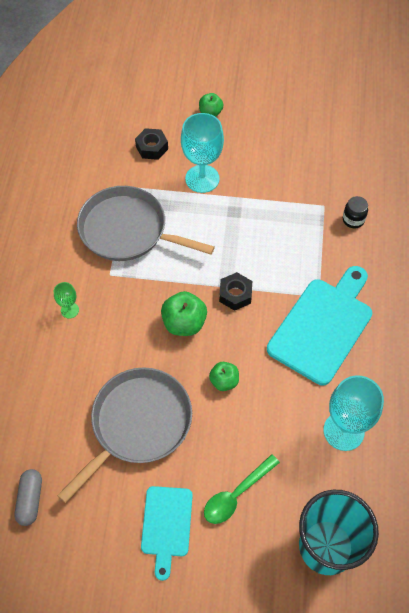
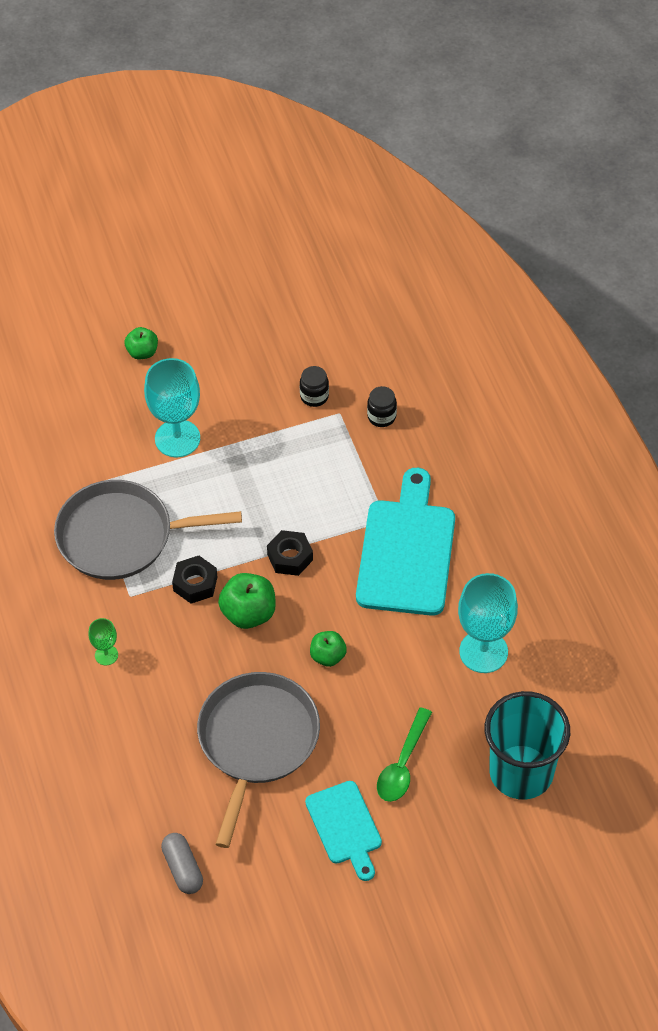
camera: 25 degrees left, 5 degrees down
(152, 147) = (93, 424): black nut -> black nut (195, 583)
(312, 187) = (314, 396): none -> black jar

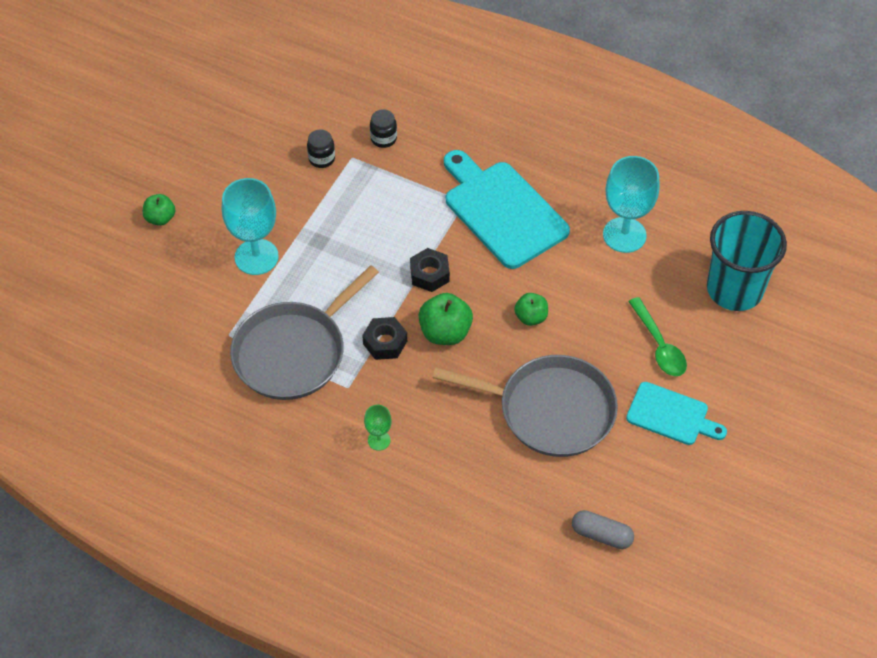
camera: 45 degrees left, 0 degrees up
(257, 741) = (550, 410): grey pan -> grey pan turned 135 degrees clockwise

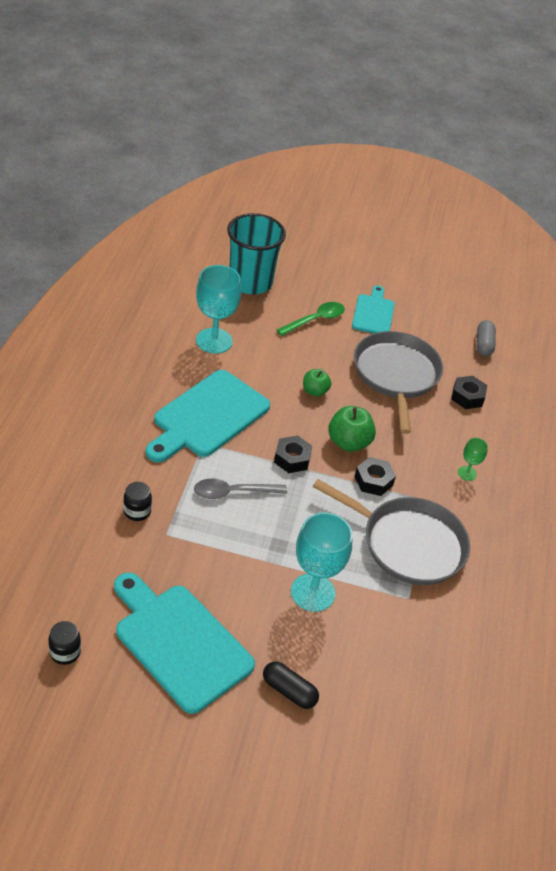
camera: 110 degrees left, 10 degrees down
(160, 218) = (289, 691): green apple -> black capsule
(232, 151) = (179, 642): none -> turquoise cutting board
(321, 159) = (174, 559): black jar -> black jar (65, 652)
(392, 216) = (233, 492): none -> grey spoon
(504, 481) = (467, 397): none -> black nut

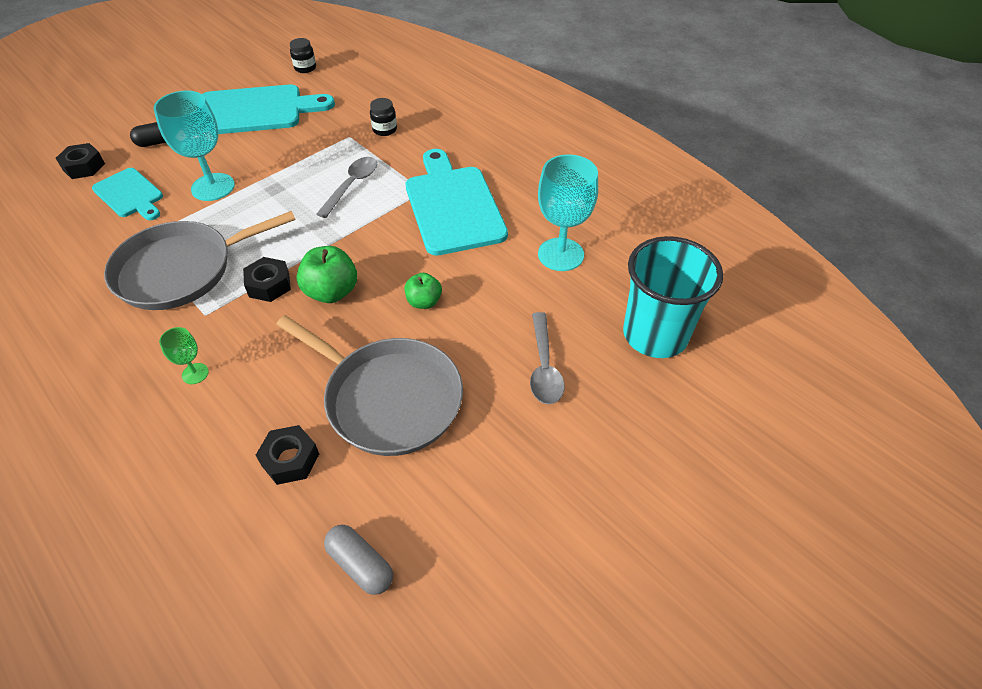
camera: 130 degrees right, 5 degrees up
(292, 459) = (352, 239): black nut -> black nut (84, 167)
(315, 320) = (544, 367): green spoon -> grey spoon
(373, 313) = (520, 446): turquoise cutting board -> turquoise cutting board (130, 195)

